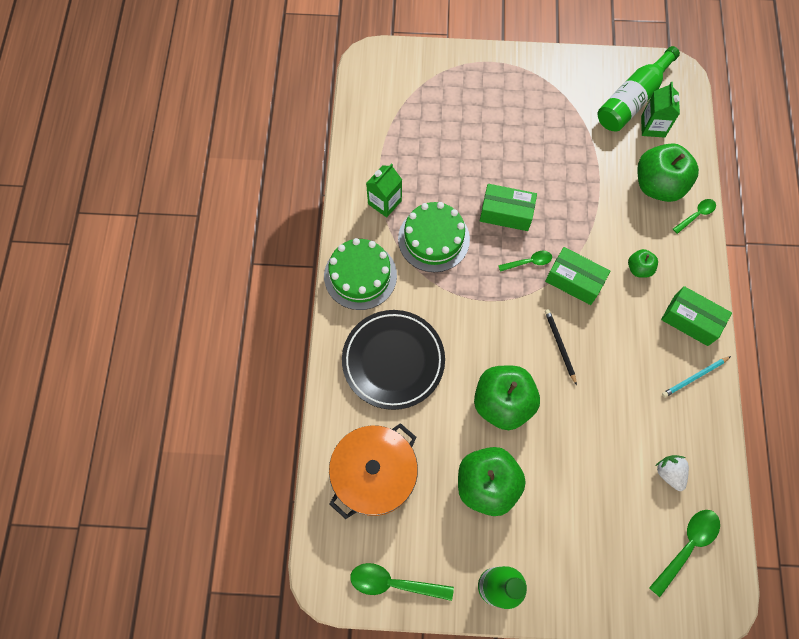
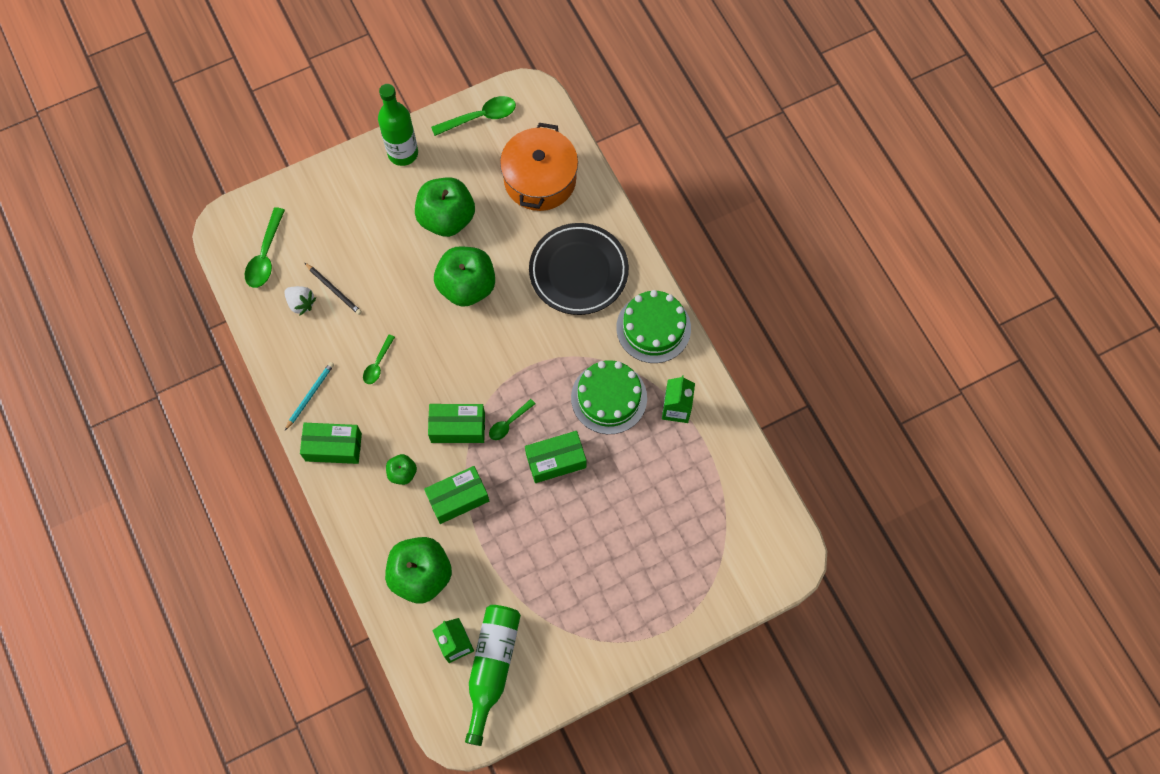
camera: 150 degrees right, 0 degrees up
(560, 346) = (442, 360): black pencil -> black pencil (334, 290)
(601, 225) = (458, 498): none -> green box
(696, 215) = (369, 562): green spoon -> green spoon (378, 364)

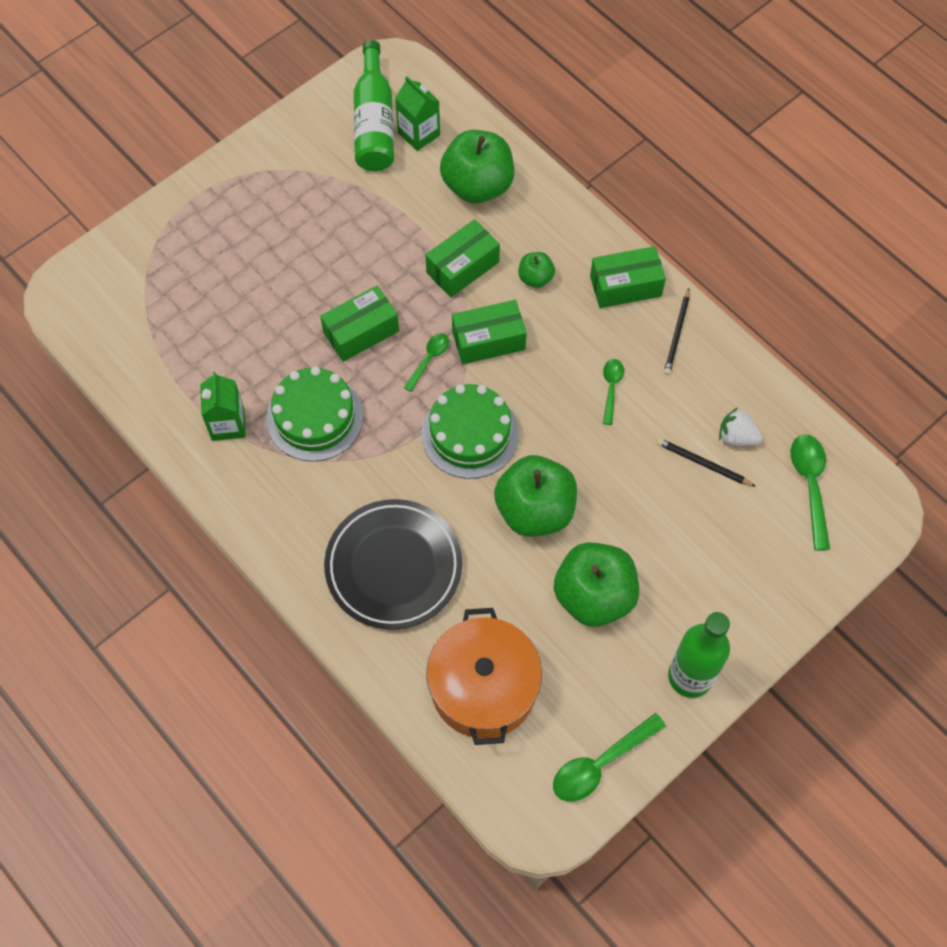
camera: 165 degrees right, 5 degrees down
(310, 395) = (677, 334): turquoise pencil -> black pencil
(653, 328) = (277, 516): green cake -> green cake (470, 434)

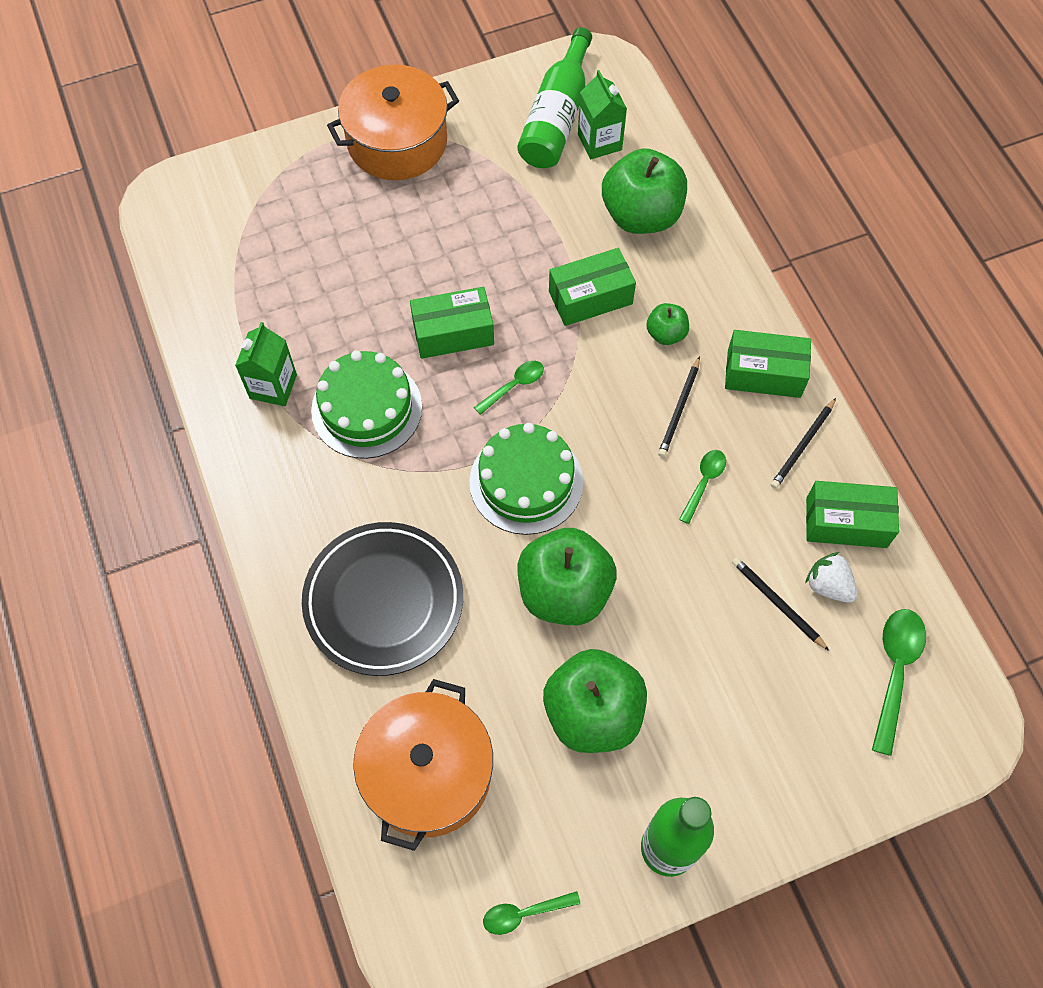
camera: 20 degrees right, 0 degrees up
(246, 184) = (397, 142): none -> orange pot
(488, 340) = (587, 386): green box -> green box (846, 522)
(569, 336) = (679, 409): none -> black pencil
(600, 764) = (524, 913): green spoon -> green spoon, size x0.61

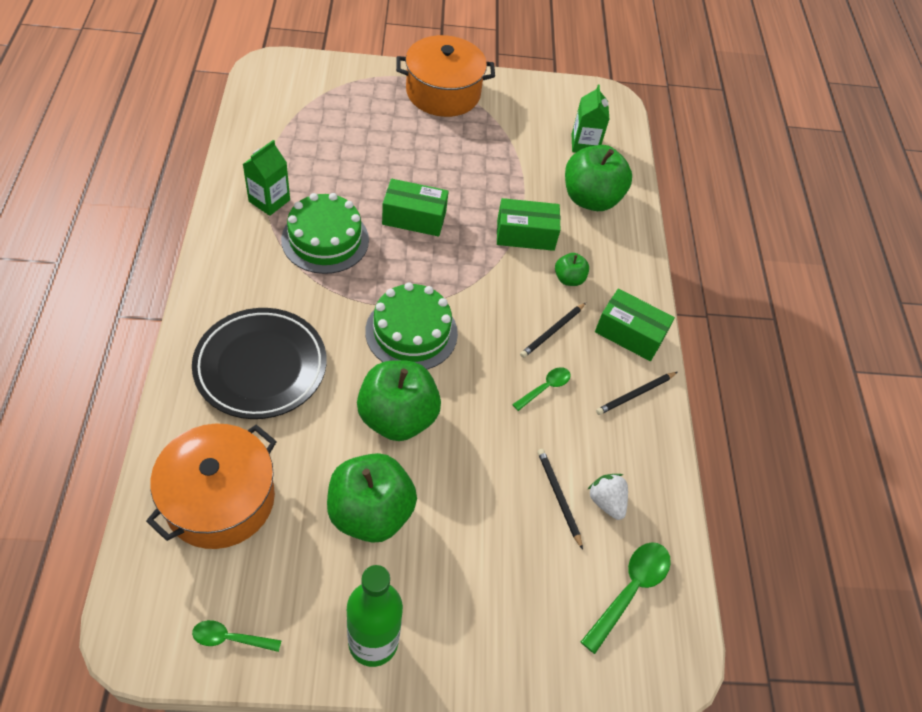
camera: 15 degrees right, 10 degrees down
(514, 385) = (438, 267): green spoon -> none
(557, 117) = (562, 119): green bottle -> none
(846, 522) = (643, 462): green box -> none

